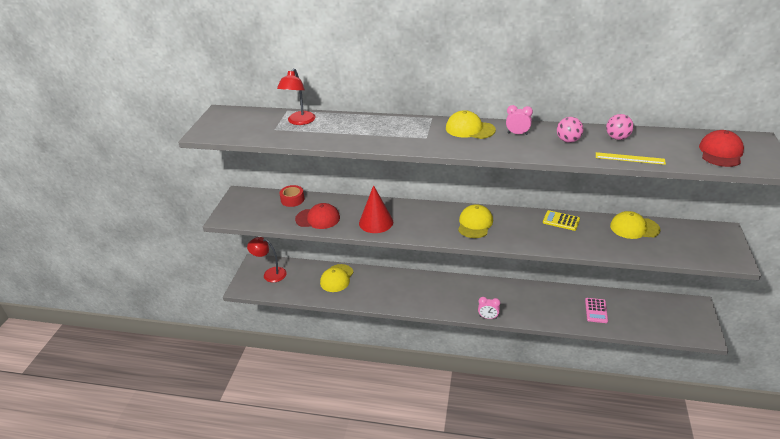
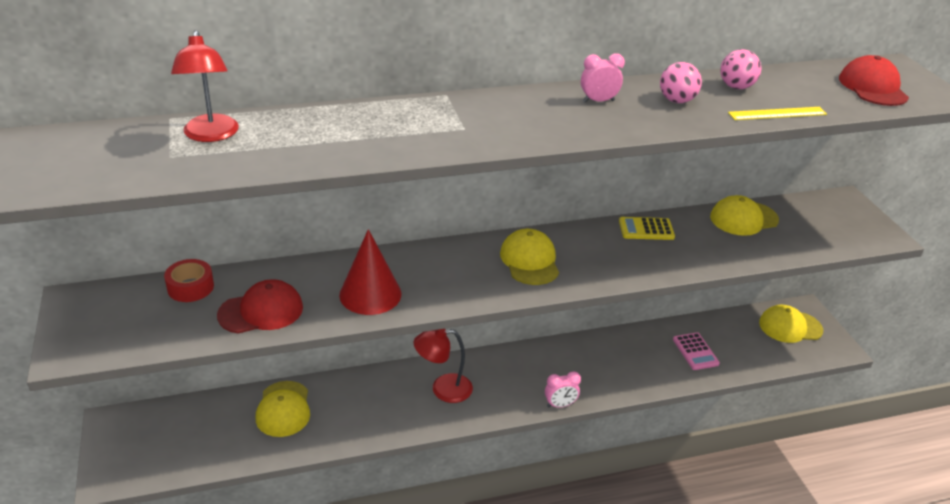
camera: 30 degrees left, 0 degrees up
(270, 274) = (152, 435): red lamp -> red lamp (443, 389)
(470, 129) = (522, 104): yellow cap -> yellow cap (790, 327)

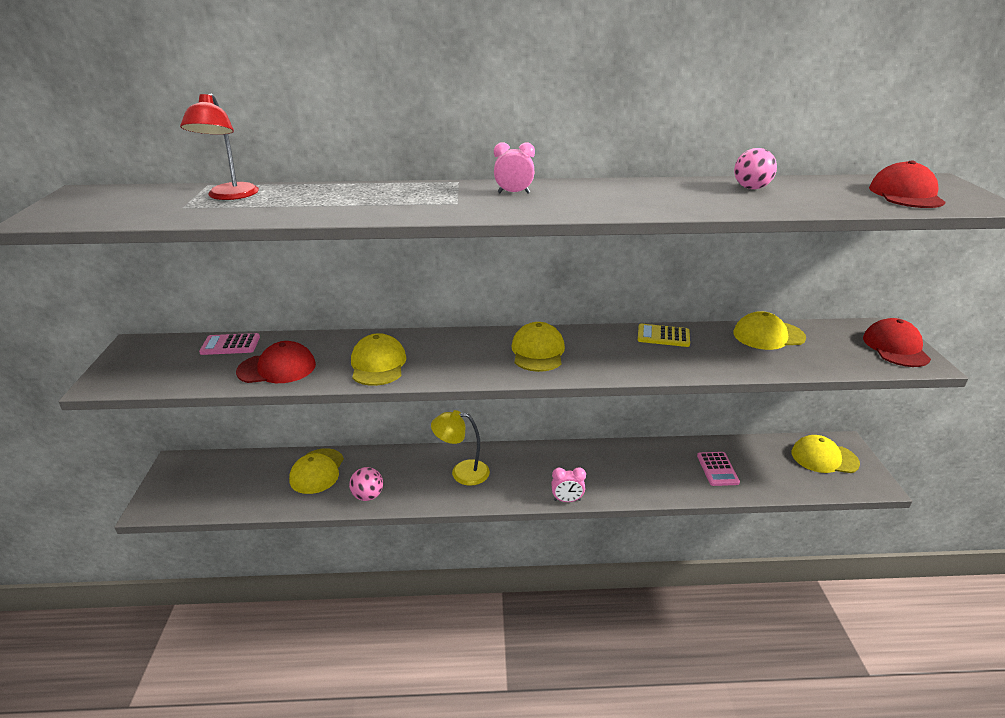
camera: 15 degrees right, 5 degrees down
(190, 287) = (230, 345): red tape -> pink calculator
(370, 294) = (378, 364): red cone -> yellow cap
(443, 389) = (462, 472): red lamp -> yellow lamp
(598, 101) = (601, 191): pink clock -> pink clock (513, 193)
(676, 101) = (682, 194): pink ball -> pink ball (368, 496)
(777, 113) = (787, 208): yellow ruler -> none
(858, 221) = (895, 347): none -> red cap

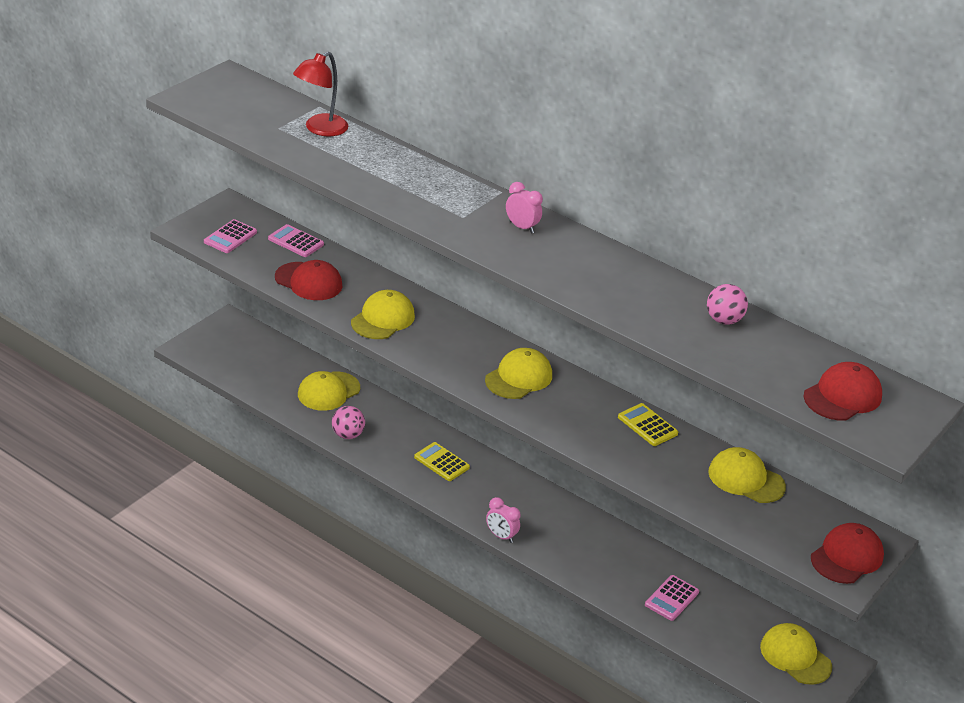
camera: 35 degrees right, 5 degrees up
(159, 369) = (230, 237): none -> pink calculator
(462, 472) = (441, 462): yellow lamp -> yellow calculator

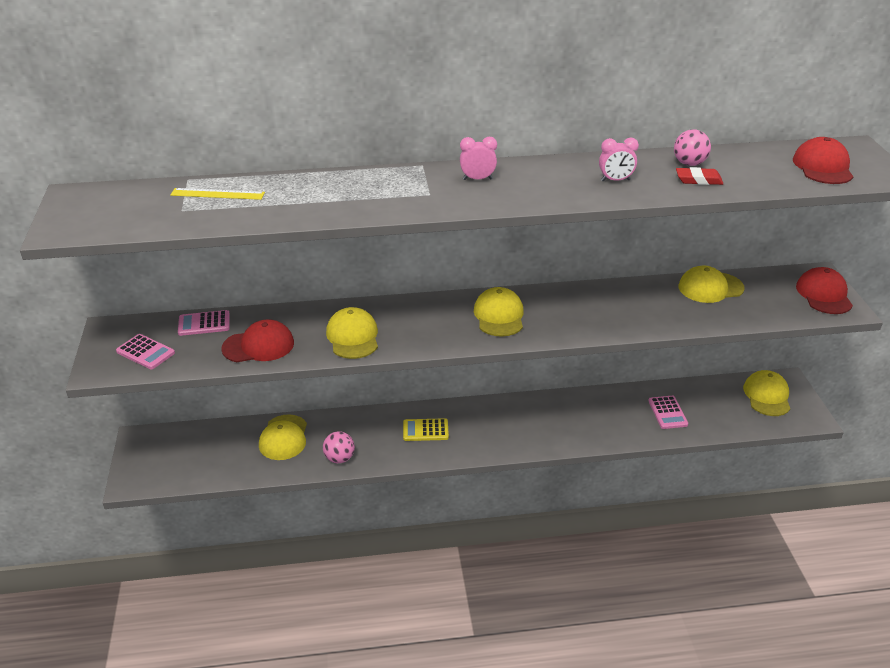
camera: 40 degrees left, 0 degrees up
(230, 237) = (145, 352): pink calculator -> pink calculator turned 45 degrees counterclockwise
(320, 129) = (217, 194): red lamp -> yellow ruler
(501, 536) = (529, 450): pink clock -> pink clock (615, 180)
(647, 425) = (614, 293): yellow calculator -> none
(701, 336) = (698, 180): none -> red eraser
(795, 656) = (767, 396): yellow cap -> yellow cap turned 90 degrees clockwise

